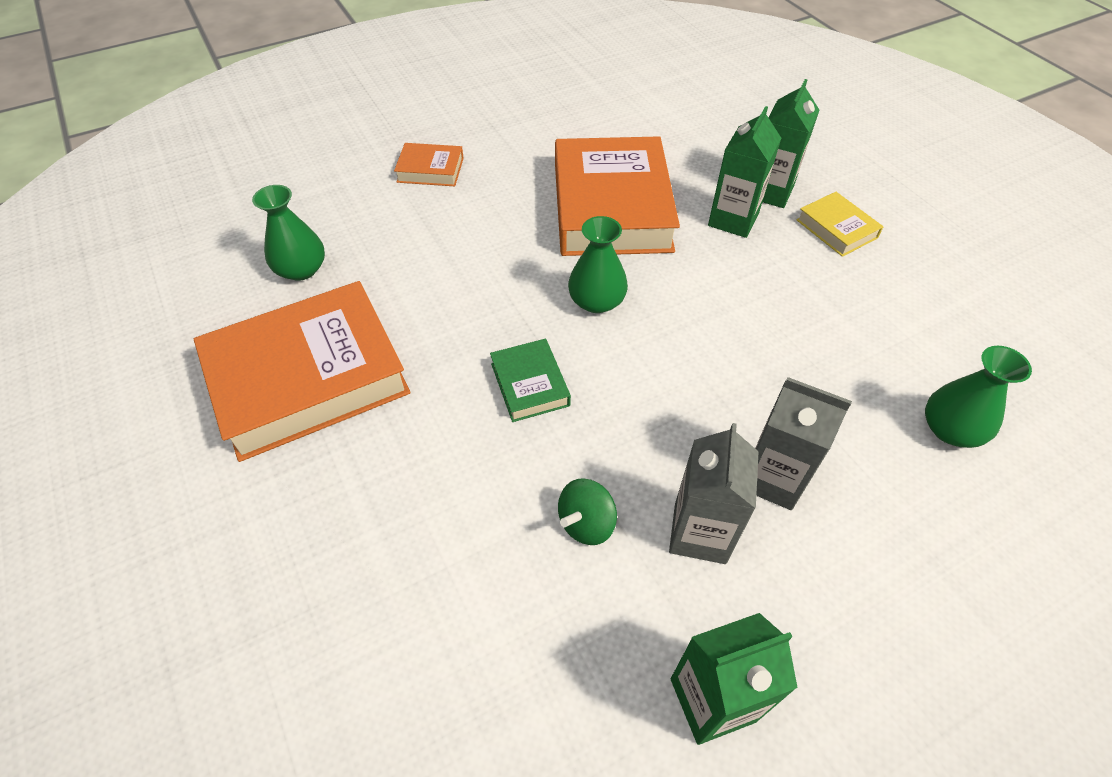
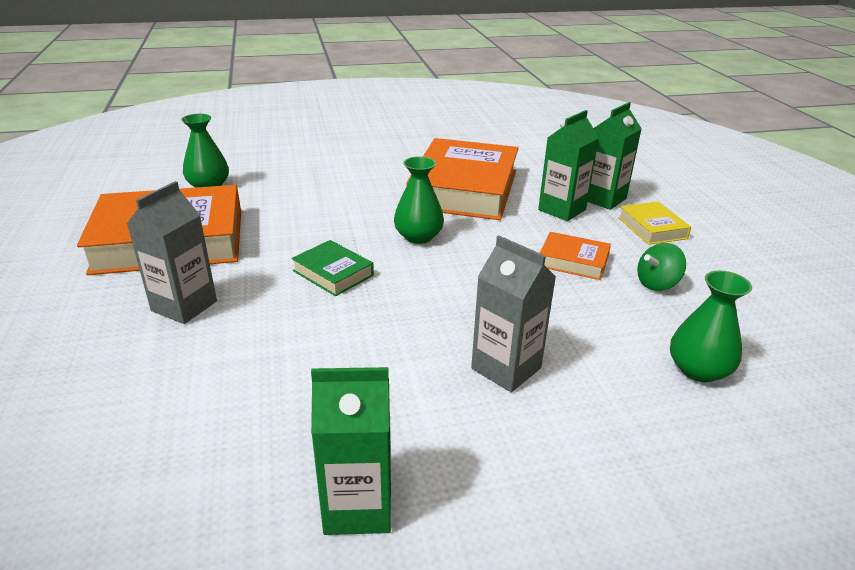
camera: 15 degrees right, 20 degrees down
(430, 170) = (338, 151): orange book -> orange book (573, 261)
(529, 384) = (333, 273): green book -> green book turned 45 degrees counterclockwise
(586, 523) = (323, 363): green spinning top -> green spinning top (657, 284)
(700, 533) = (417, 389): grey carton -> grey carton (184, 306)

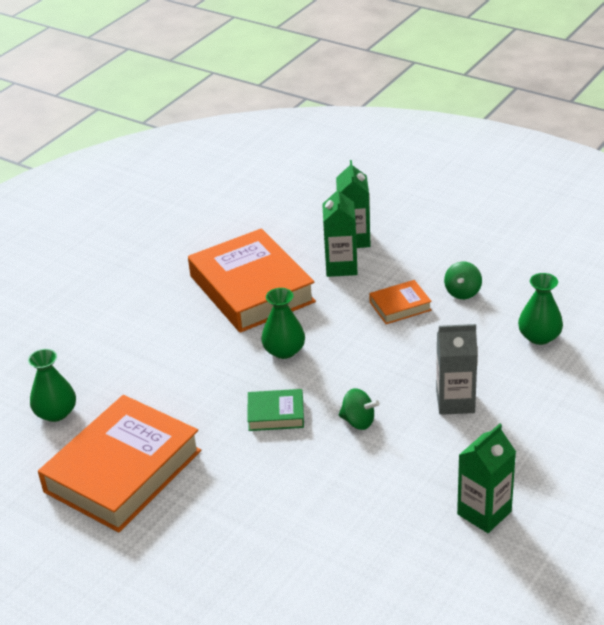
camera: 40 degrees left, 5 degrees up
(184, 306) = (226, 500): grey carton -> none
(386, 322) = (358, 421): none -> green spinning top
(652, 228) = (412, 248): yellow book -> none

